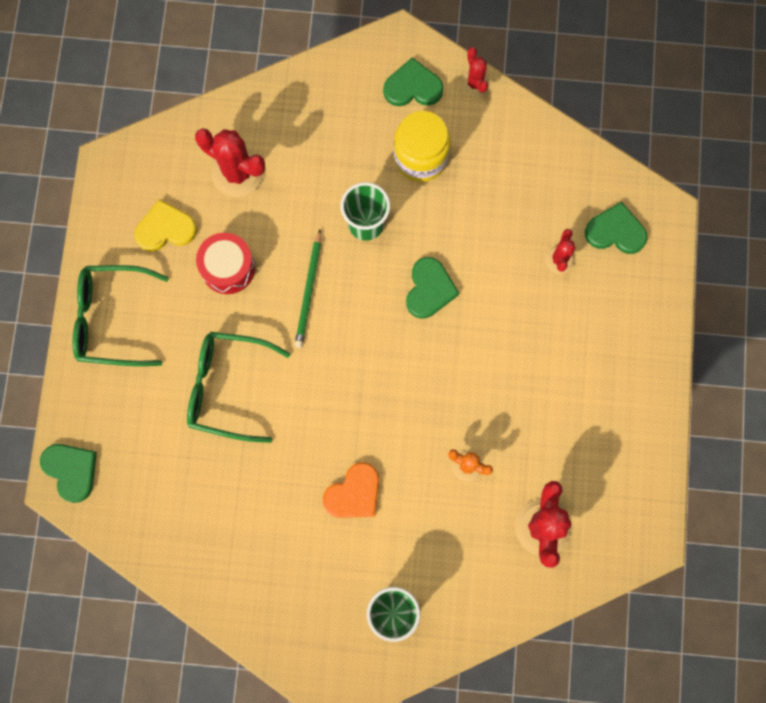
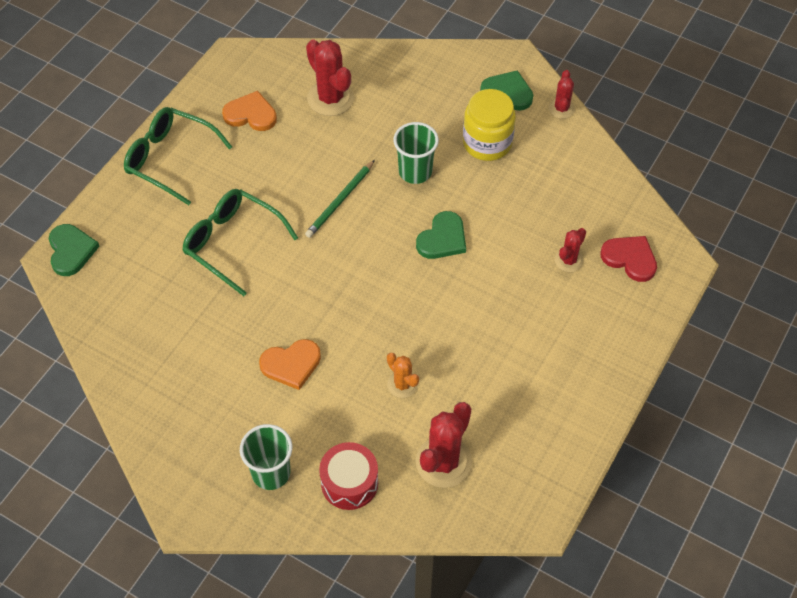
camera: 25 degrees right, 20 degrees down
(165, 228) = (251, 114): yellow heart -> orange heart
(228, 268) = (284, 159): red drum -> red drum (349, 483)
(615, 231) = (630, 259): green heart -> red heart

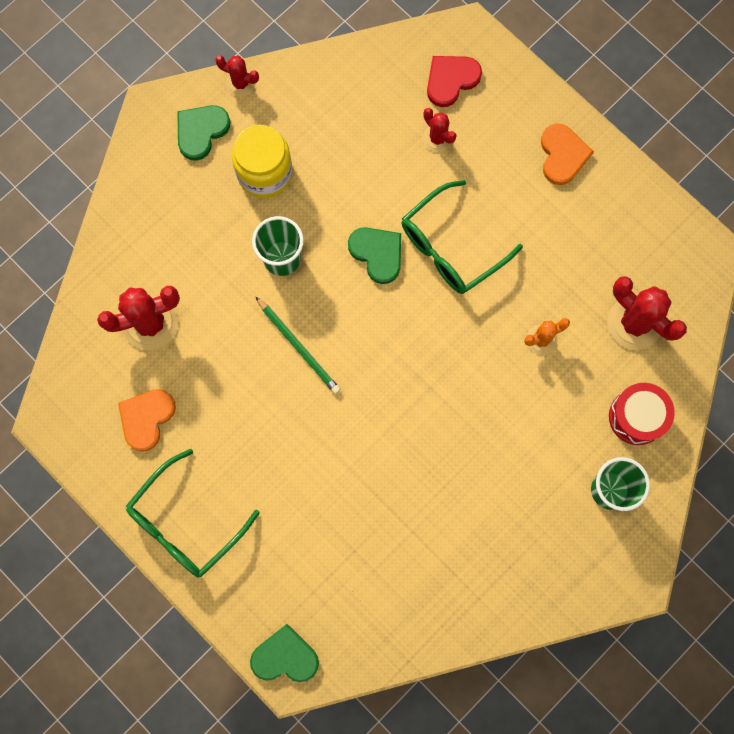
camera: 75 degrees left, 20 degrees up
(232, 243) = (323, 475): green glasses -> green glasses (451, 247)
(291, 364) = (492, 444): orange heart -> orange heart (562, 155)

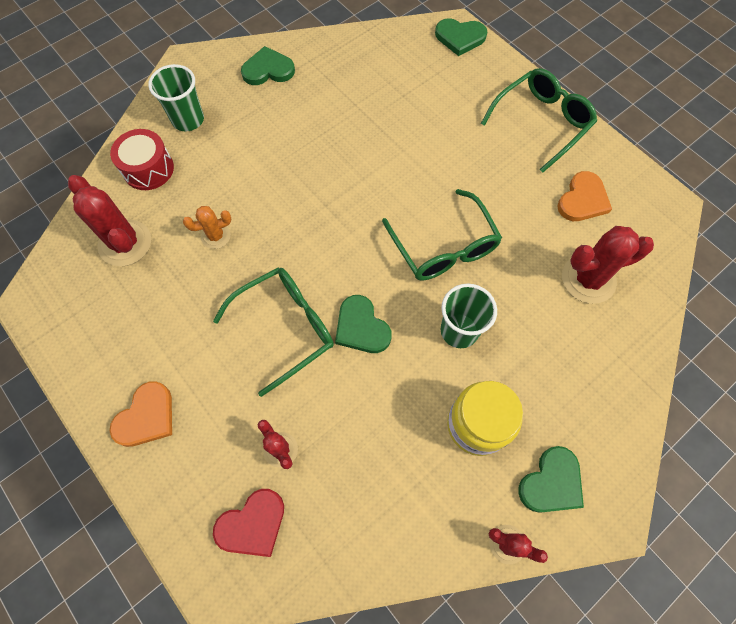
camera: 175 degrees left, 10 degrees down
(298, 347) = (444, 247): green pencil -> green glasses
(528, 578) = (268, 70): none -> green heart
(562, 155) = (146, 417): orange heart -> orange heart turned 150 degrees counterclockwise

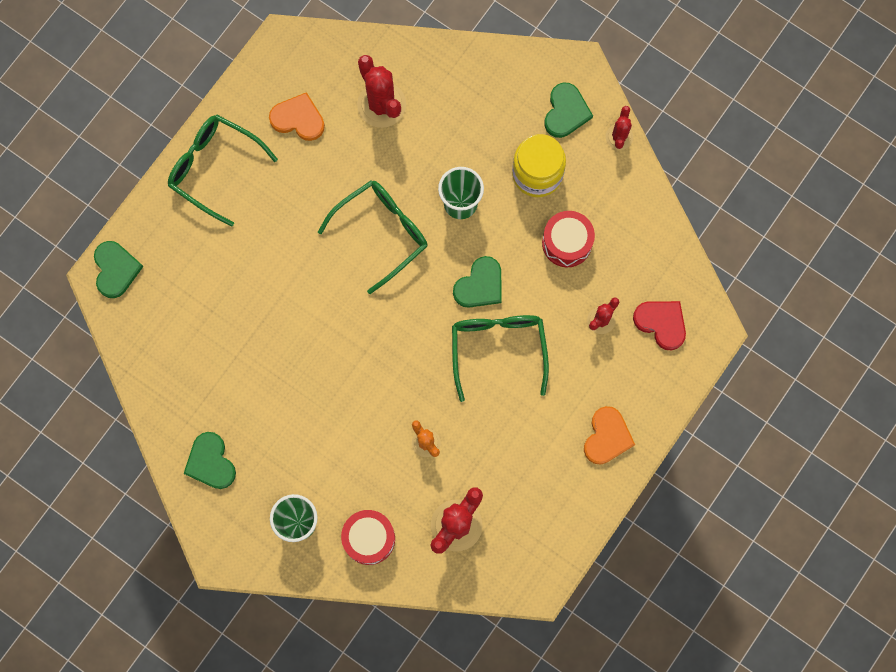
camera: 105 degrees left, 10 degrees up
(146, 417) = (607, 437): orange heart -> orange heart turned 90 degrees clockwise
(286, 327) = (498, 349): green glasses -> green glasses turned 45 degrees clockwise
(384, 436) = (567, 243): none -> red drum
(551, 483) = (566, 112): green heart -> green heart turned 75 degrees clockwise

